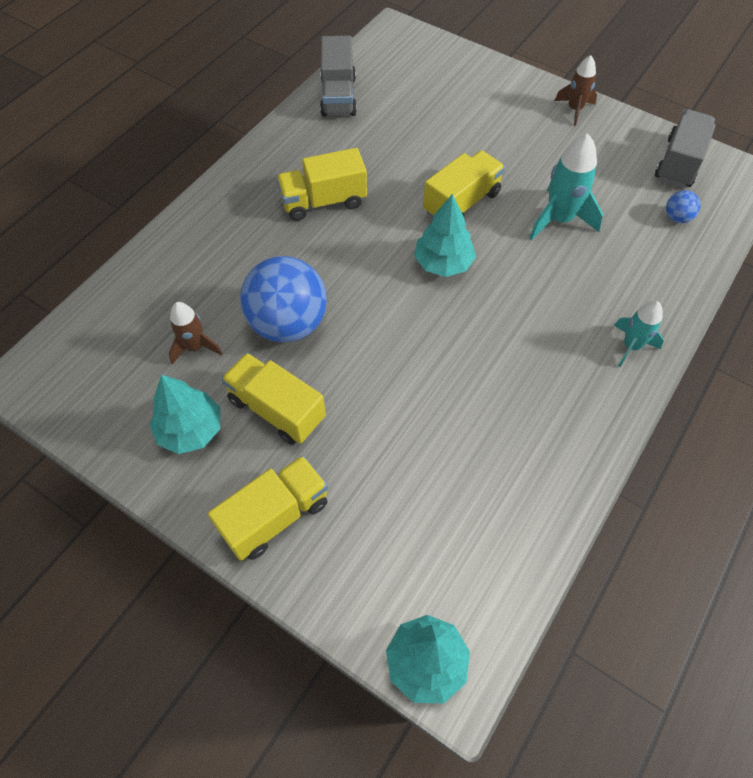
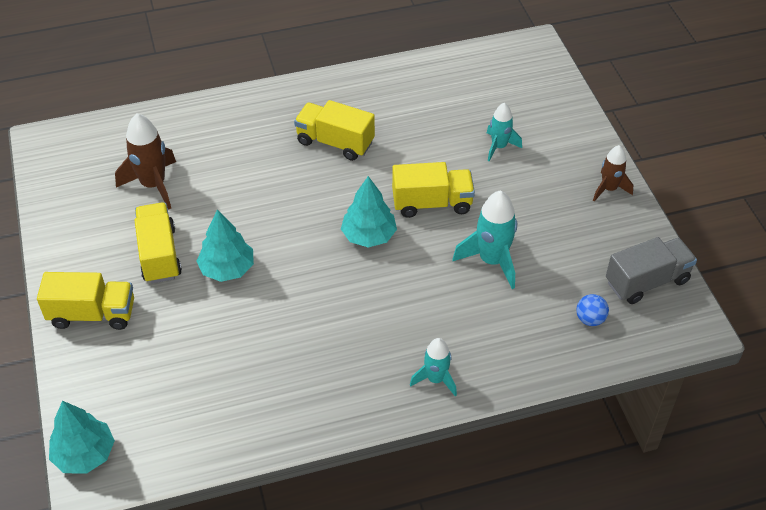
camera: 40 degrees right, 10 degrees down
(190, 429) = (99, 232): turquoise tree -> turquoise tree (227, 268)
(195, 347) = (153, 185): brown rocket -> brown rocket, size x1.59
(288, 324) = (223, 208): blue ball -> none
(338, 96) = (431, 73): grey truck -> none
(460, 125) = (499, 147): none -> turquoise rocket

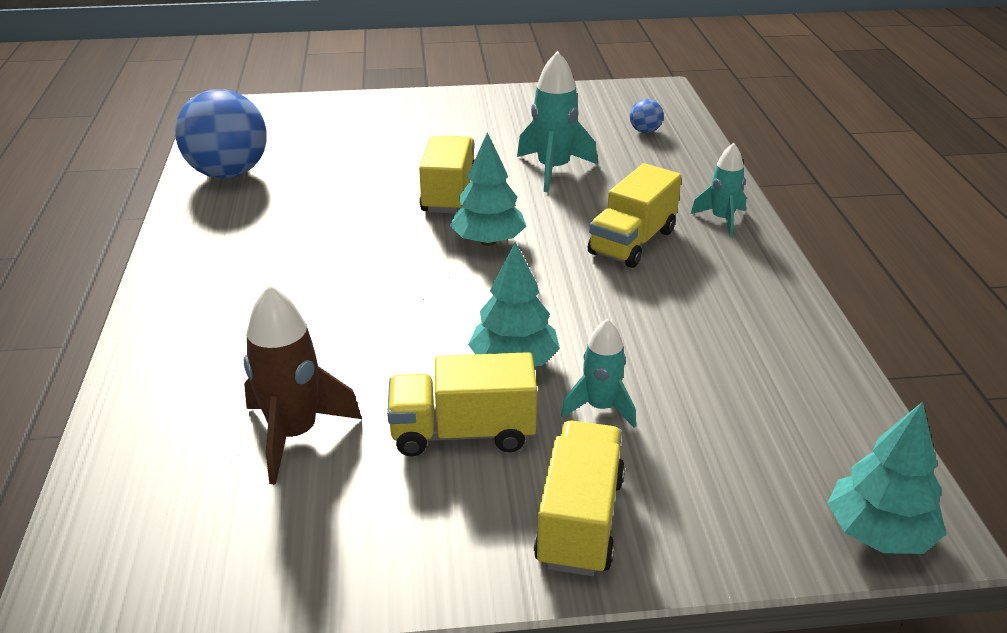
camera: 80 degrees left, 15 degrees down
(335, 142) = (301, 251): yellow truck -> yellow truck (632, 242)
(430, 79) = (228, 173): none -> blue ball
(499, 147) = (377, 146): turquoise rocket -> turquoise rocket (600, 408)
(609, 189) = (471, 101): brown rocket -> none
(647, 281) = (601, 101): grey truck -> none

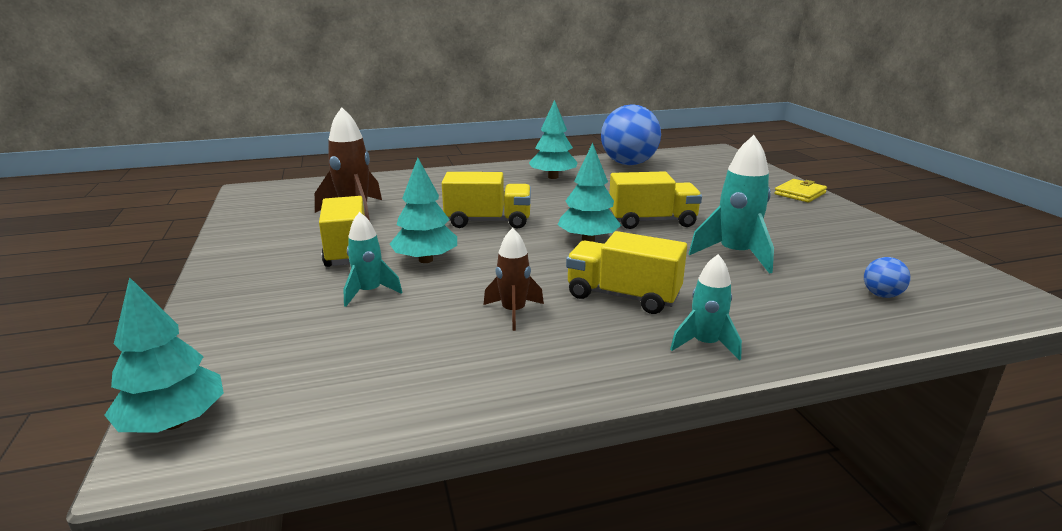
camera: 80 degrees right, 10 degrees down
(245, 237) = (553, 177): none -> turquoise tree
(407, 102) = (800, 193): none -> yellow wallet
(580, 521) = (251, 291): yellow truck -> yellow truck (488, 221)
(659, 307) = (513, 312): none -> brown rocket

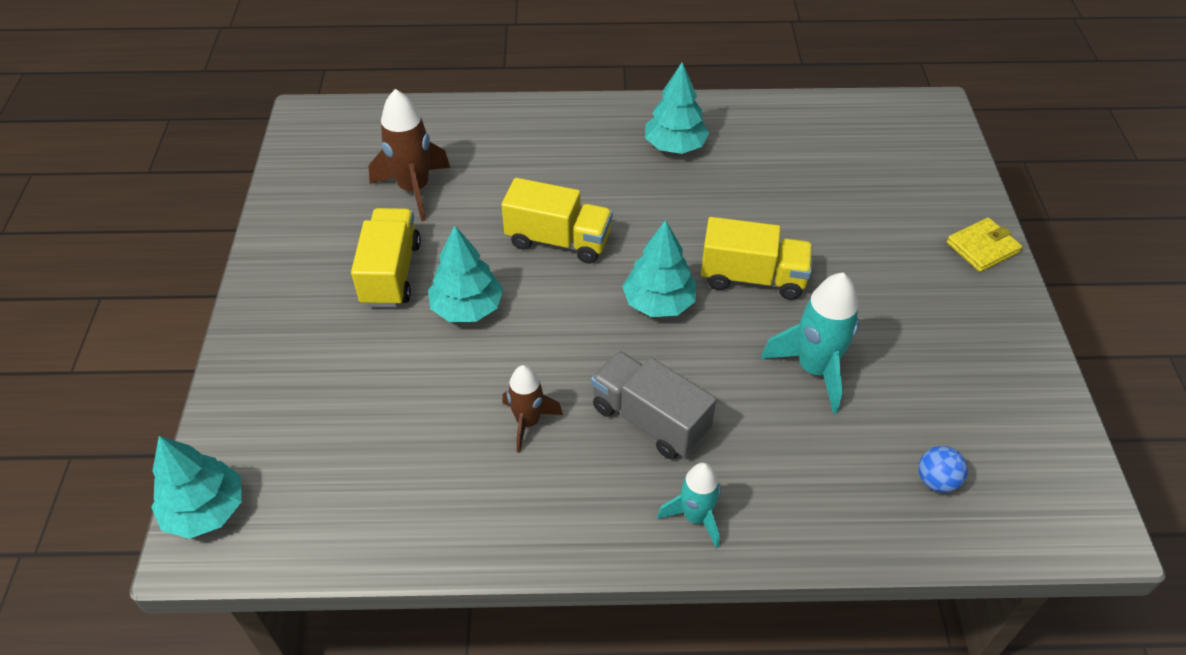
camera: 15 degrees right, 25 degrees up
(369, 292) = (396, 357): turquoise rocket -> none
(623, 296) = (650, 419): yellow truck -> grey truck
(628, 164) = (790, 126): blue ball -> none

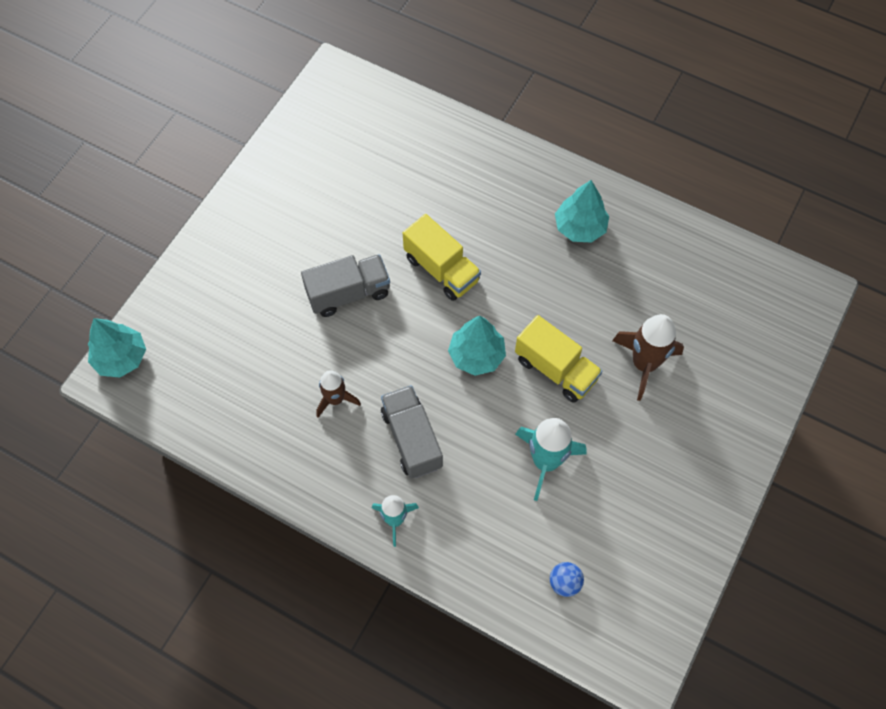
camera: 30 degrees right, 15 degrees up
(391, 273) = (315, 241): yellow truck -> none
(414, 189) = (370, 176): brown rocket -> brown rocket (644, 364)
(467, 308) = (348, 293): turquoise tree -> grey truck
(982, 247) = (746, 432): yellow wallet -> none

